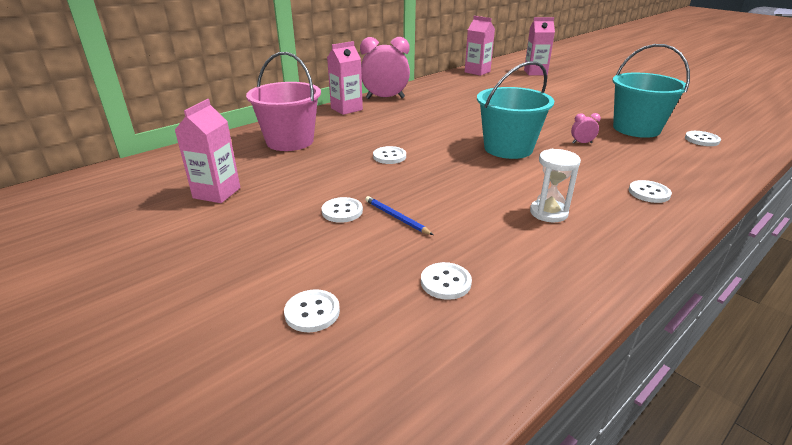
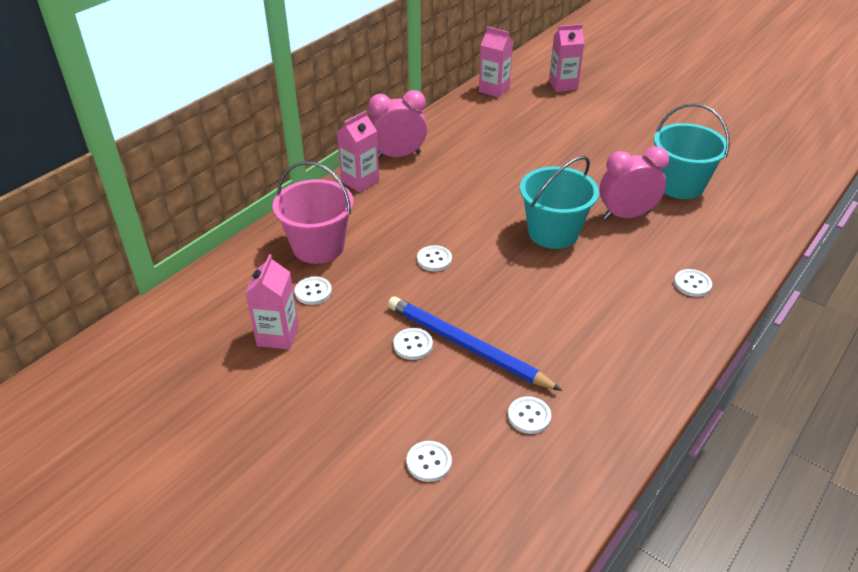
camera: 10 degrees left, 10 degrees up
(396, 217) = (466, 346): blue pencil -> blue pencil, size x2.27
(548, 213) = (604, 322): white hourglass -> none
(582, 143) = (626, 215): pink clock -> pink clock, size x2.35
(702, 140) = (744, 197): white button -> white button (313, 292)

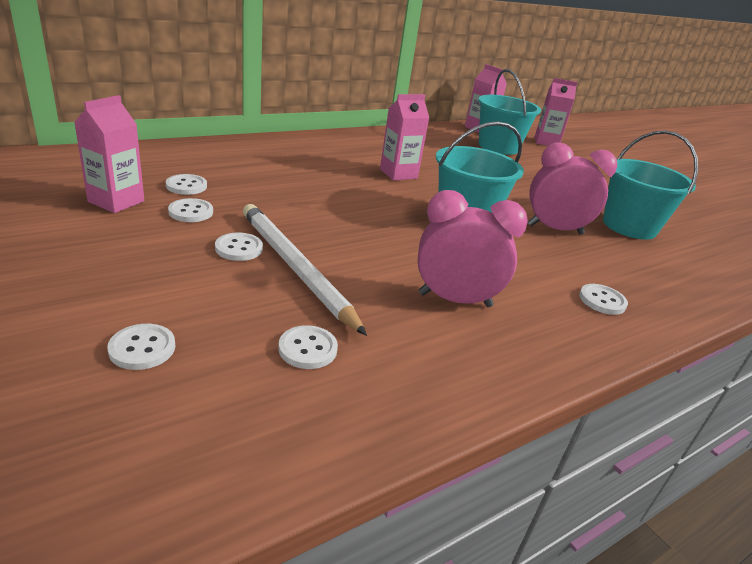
camera: 15 degrees right, 10 degrees down
(318, 247) = (226, 163): pink bucket -> none
(360, 181) = (308, 141): pink carton -> pink carton (398, 174)
(398, 155) = (358, 137): pink clock -> pink clock (455, 300)
(434, 259) = (326, 201): white button -> white button (191, 212)
(466, 346) = (294, 267): blue pencil -> white pencil
(526, 113) = (498, 147): none -> turquoise bucket

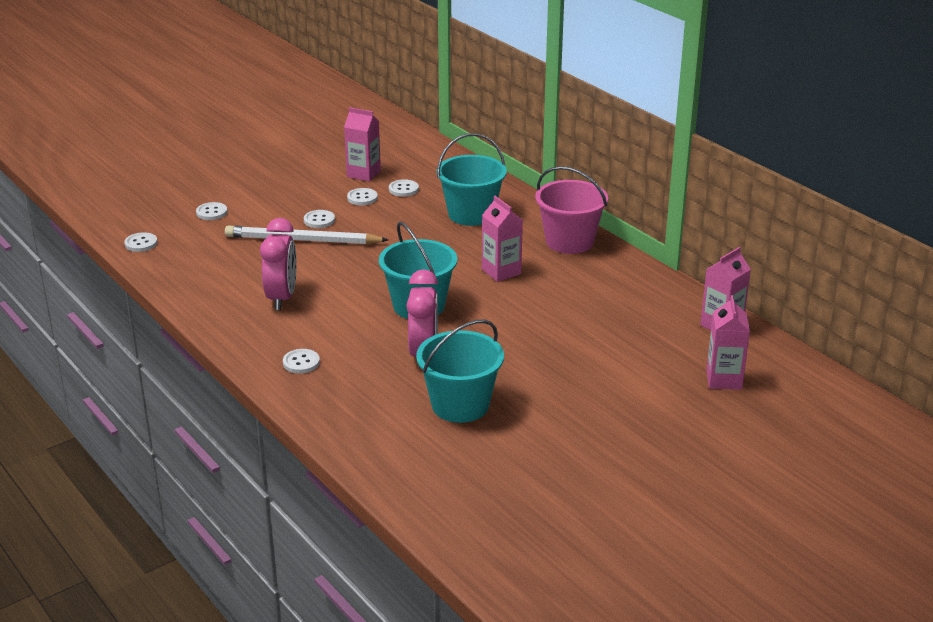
camera: 90 degrees right, 0 degrees up
(294, 267) = (302, 240): white pencil -> white pencil turned 135 degrees counterclockwise
(308, 349) = (219, 252): white button -> white button (141, 243)
(348, 142) = (569, 241): none -> pink bucket
(498, 147) = (655, 336): turquoise bucket -> turquoise bucket (471, 214)

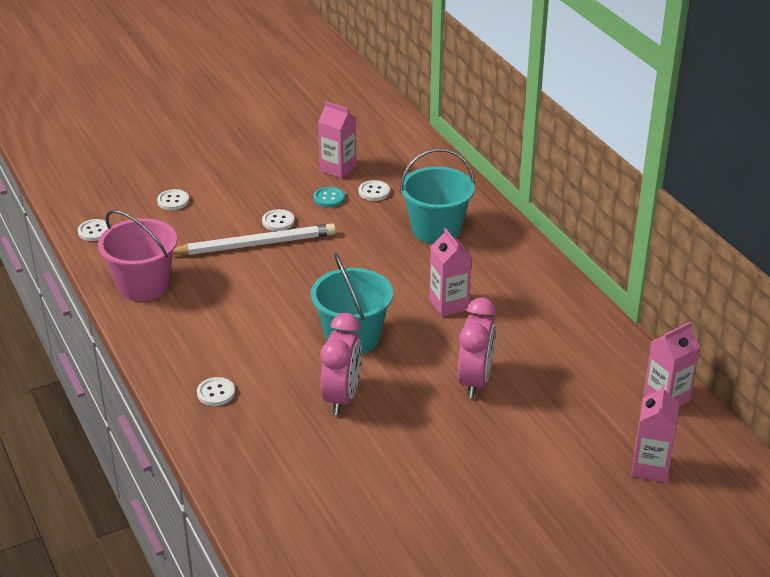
camera: 10 degrees right, 5 degrees up
(282, 298) = (216, 312): pink clock -> pink clock (475, 381)
(302, 240) = (255, 244): white pencil -> white pencil turned 150 degrees clockwise
(362, 198) = (329, 198): white button -> turquoise button
(460, 405) = (363, 464): turquoise bucket -> none
(569, 241) = (530, 274): pink bucket -> pink bucket (143, 285)

